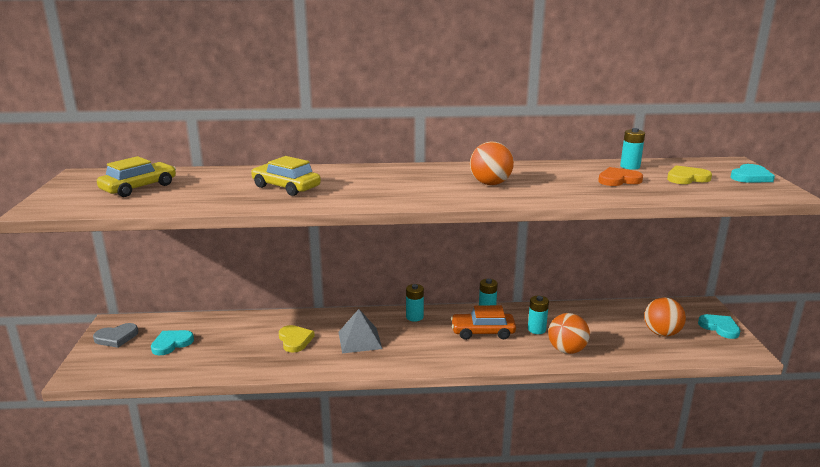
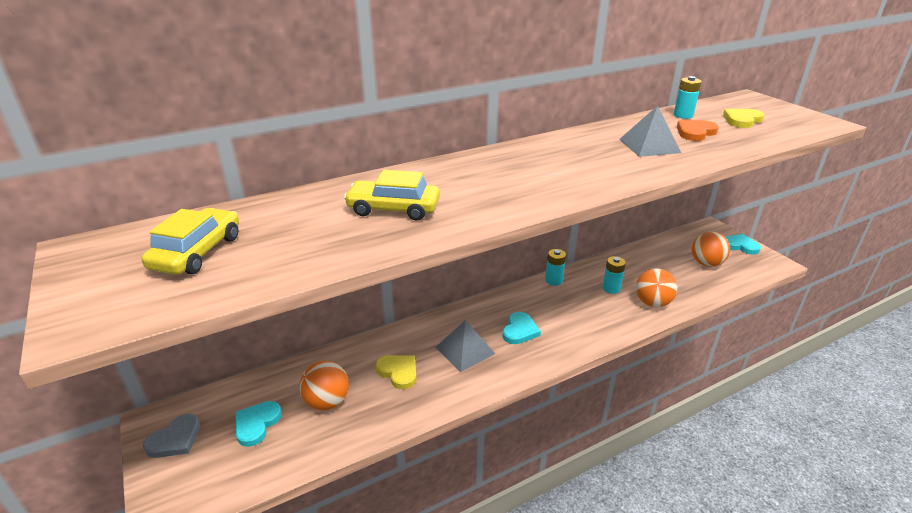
camera: 25 degrees left, 10 degrees up
(414, 317) = (495, 306): turquoise battery -> none
(482, 332) = (569, 305): orange car -> none
(490, 184) = (597, 159): orange ball -> orange ball (327, 401)
(555, 182) = (649, 146): none -> grey pyramid
(750, 177) = (783, 110): turquoise heart -> turquoise heart (519, 330)

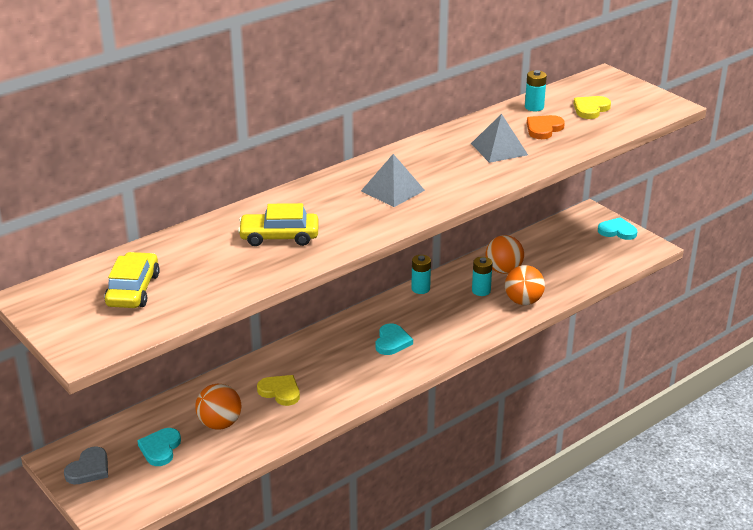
camera: 10 degrees left, 0 degrees up
(465, 350) = (341, 365): grey pyramid -> grey pyramid (393, 190)
(706, 263) = (580, 254): orange ball -> orange ball (503, 270)

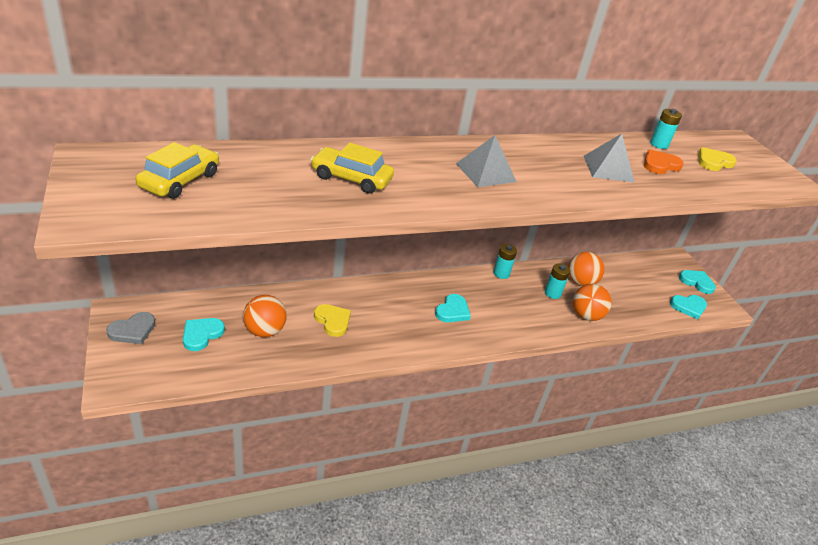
camera: 15 degrees right, 5 degrees up
(618, 259) = (688, 307): none -> turquoise heart

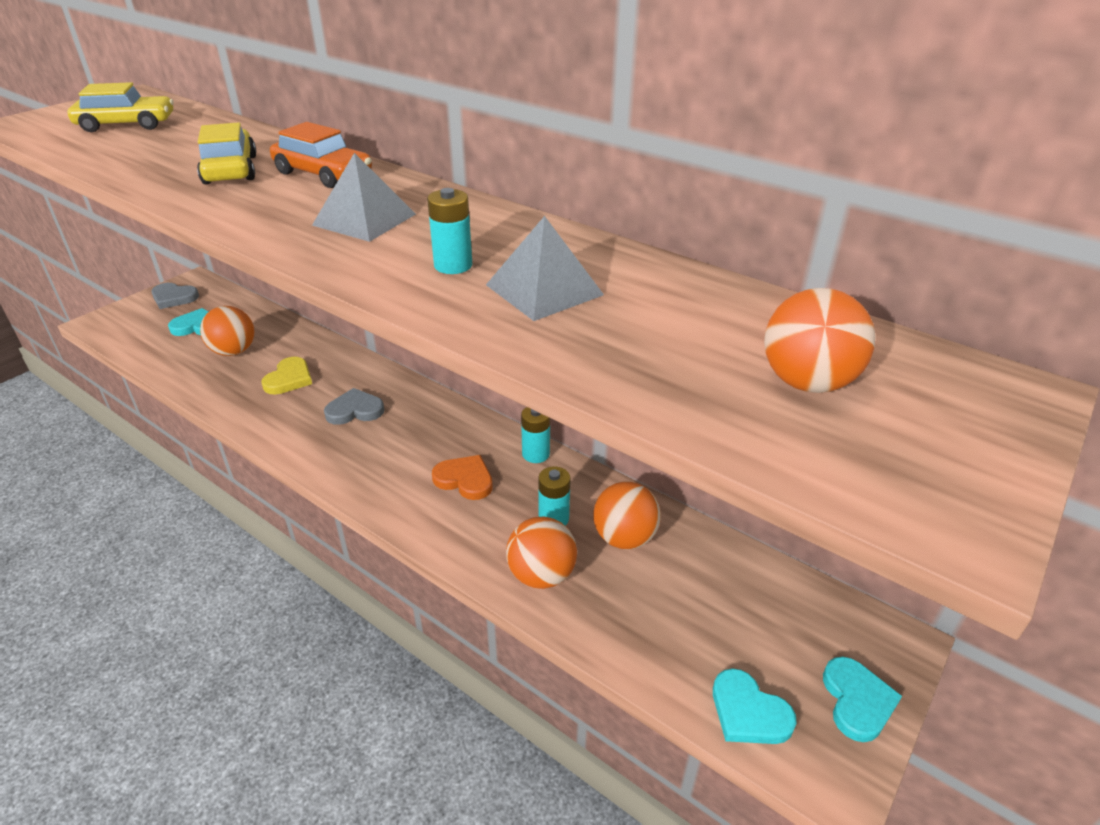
camera: 60 degrees right, 0 degrees up
(399, 311) = (355, 410): none -> grey heart
(400, 157) = (323, 174): none -> orange car
(452, 311) = (400, 447): turquoise heart -> none
(659, 144) = (753, 311): turquoise battery -> turquoise battery (453, 265)
(660, 165) = (660, 329): orange heart -> orange heart (465, 479)
(713, 162) = (807, 382): yellow heart -> orange ball

